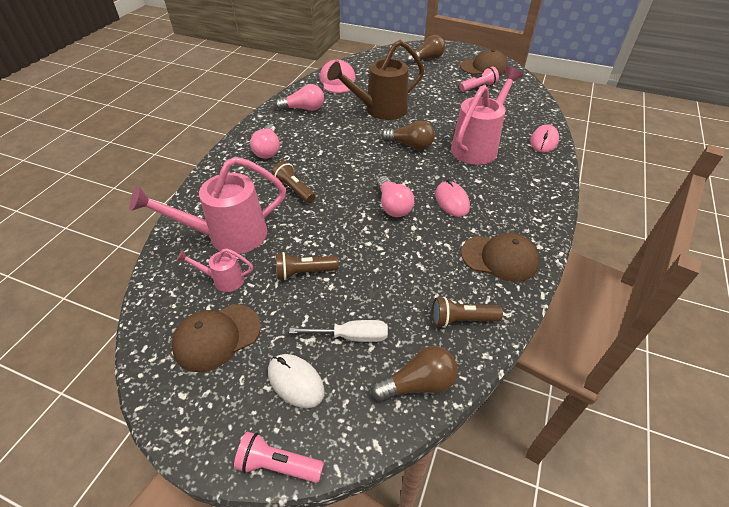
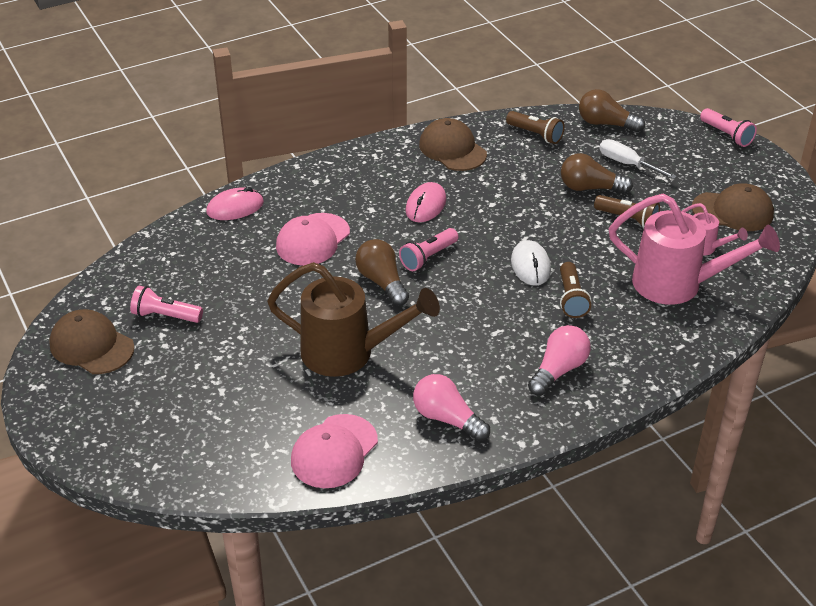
camera: 140 degrees left, 5 degrees down
(295, 381) = (688, 161): white mouse -> white mouse (530, 266)
(393, 206) = (487, 230): pink light bulb -> none
(405, 170) = (428, 257): none -> pink flashlight
(427, 59) = (134, 417): brown light bulb -> brown light bulb (590, 188)
(478, 147) = (312, 240): pink watering can -> pink cap

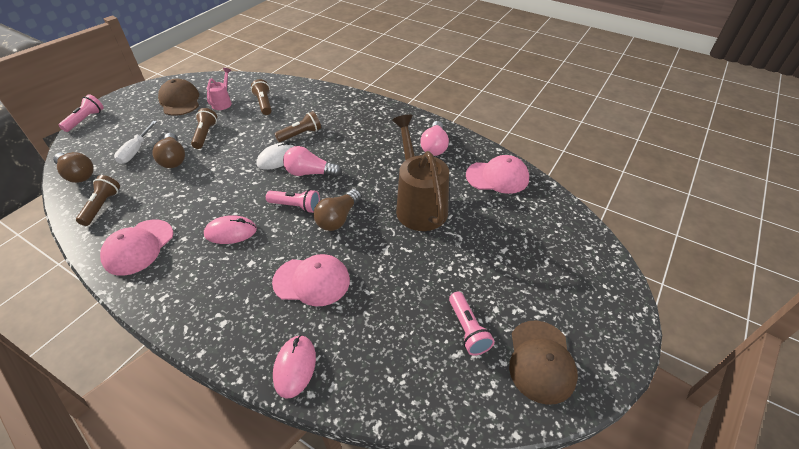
camera: 120 degrees left, 5 degrees up
(235, 207) = (295, 367): pink mouse -> pink mouse turned 60 degrees clockwise
(452, 149) = (138, 247): brown cap -> pink cap
(559, 370) = (365, 122): pink light bulb -> pink light bulb (310, 173)
(606, 124) = (78, 174): brown light bulb -> brown light bulb turned 45 degrees counterclockwise
(677, 284) = (264, 104): pink watering can -> brown flashlight

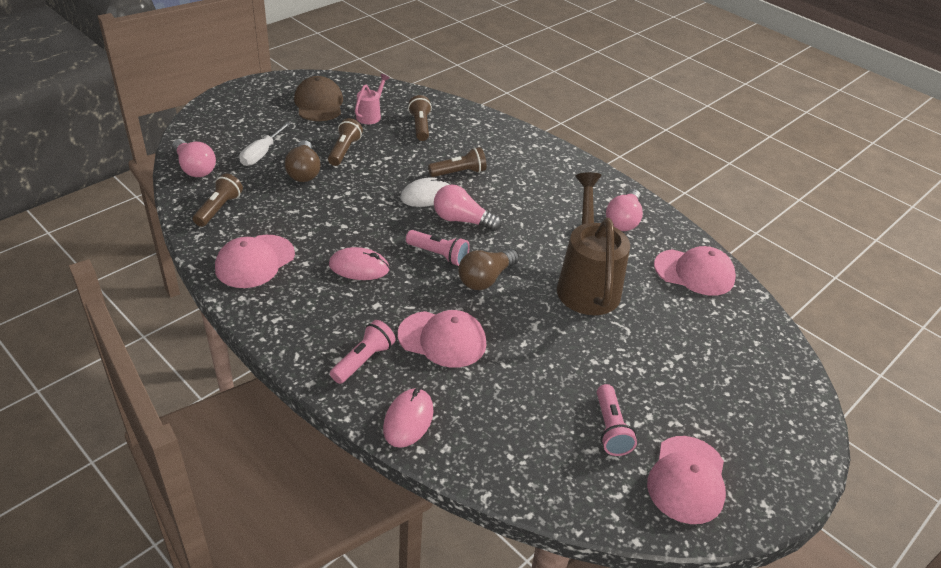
camera: 10 degrees right, 5 degrees down
(78, 174) = (194, 168): brown light bulb -> pink light bulb
(85, 120) = (207, 106): pink flashlight -> pink flashlight (363, 360)
(541, 361) = (687, 479): brown cap -> pink cap

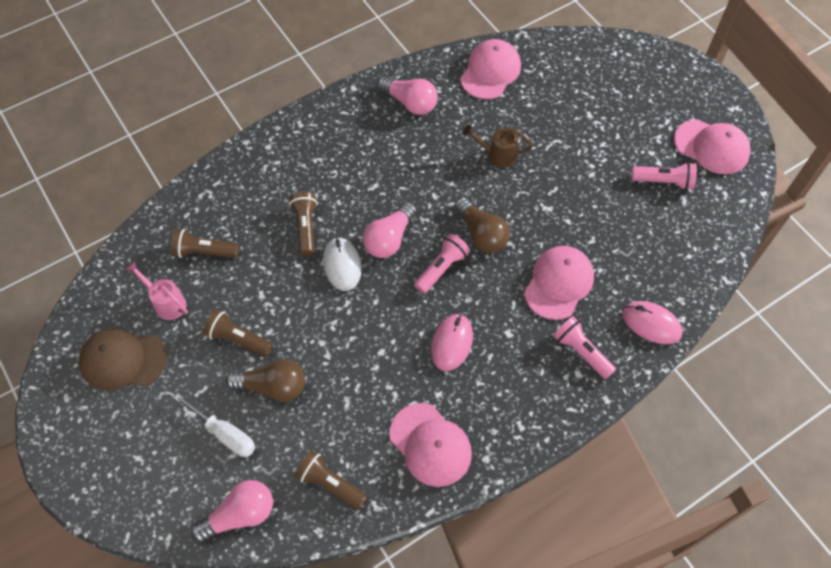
camera: 75 degrees left, 20 degrees up
(587, 284) = (497, 155): brown watering can -> brown watering can, size x0.48

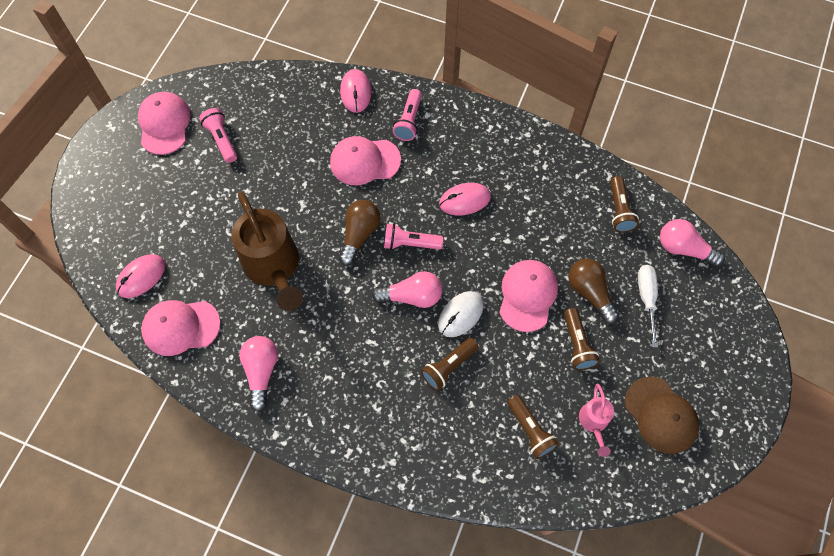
camera: 125 degrees left, 5 degrees up
(430, 444) = (545, 170): pink cap -> pink cap (527, 295)
(497, 155) = (273, 267): brown watering can -> brown watering can, size x2.09
(556, 66) = (141, 277): none -> pink mouse

